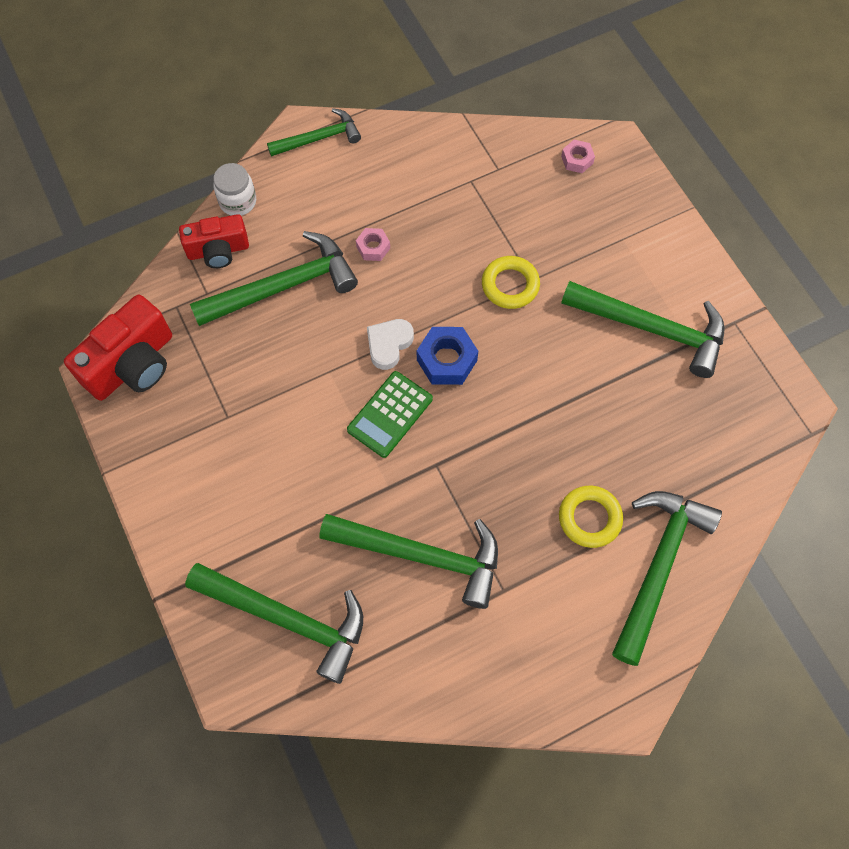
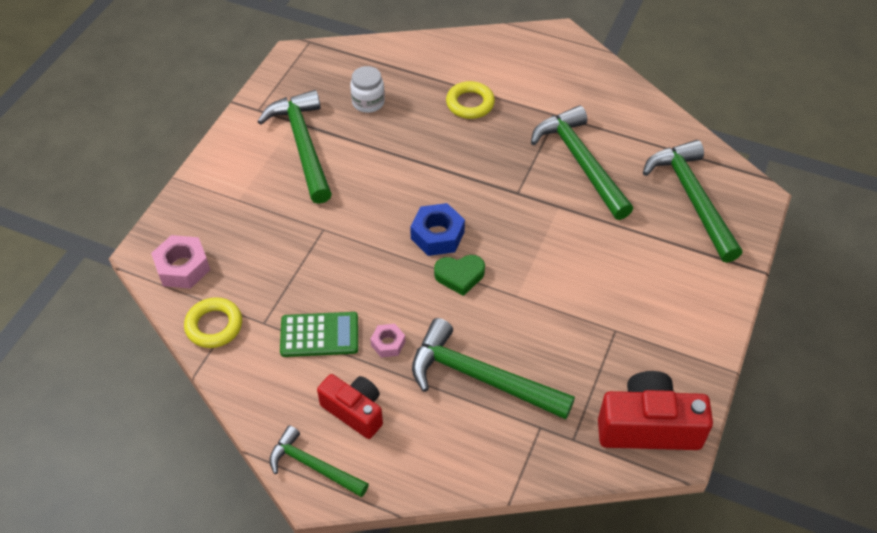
camera: 130 degrees left, 15 degrees down
(218, 250) = (496, 452): red camera -> red camera (354, 411)
(238, 201) = (436, 477): white jar -> white jar (368, 102)
(389, 344) = (460, 276): white heart -> green heart
(390, 414) = (510, 239): green calculator -> green calculator (319, 335)
(510, 285) = (340, 238): yellow ring -> yellow ring (214, 326)
(577, 160) = (182, 267): pink nut -> pink nut, size x1.70
(659, 566) = (466, 61): green hammer -> none

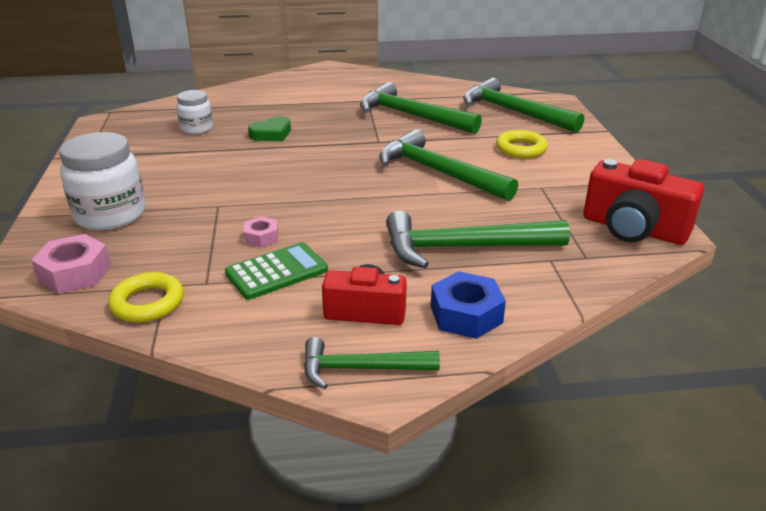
camera: 30 degrees left, 20 degrees down
(238, 205) = (110, 215): none -> white jar
(303, 145) = (152, 164): green hammer -> green hammer (438, 172)
(388, 343) = (353, 255): pink nut -> pink nut (261, 237)
(437, 235) = (333, 180): blue nut -> blue nut (466, 314)
(460, 276) = (378, 196): green heart -> green heart (271, 134)
(470, 103) = (290, 110): yellow ring -> yellow ring (521, 149)
(648, 427) = (633, 229): red camera -> red camera turned 120 degrees counterclockwise

